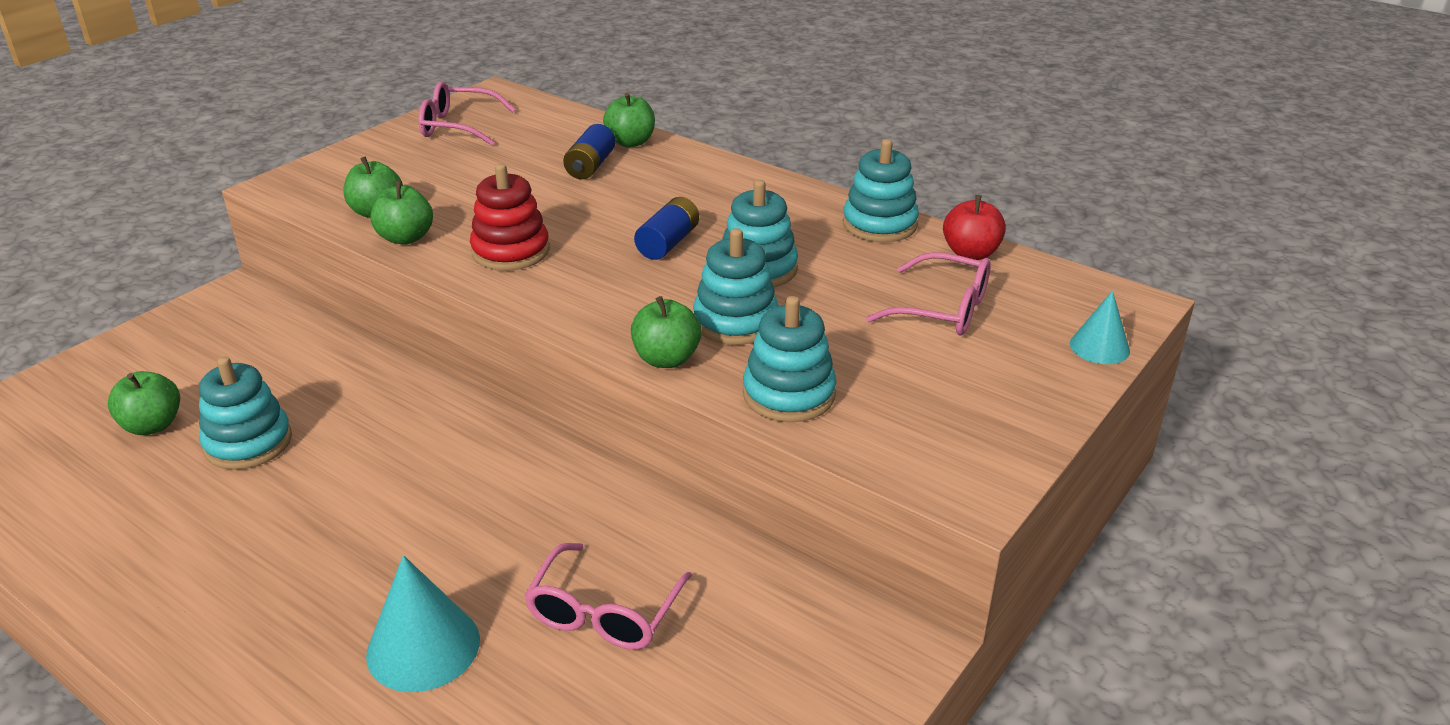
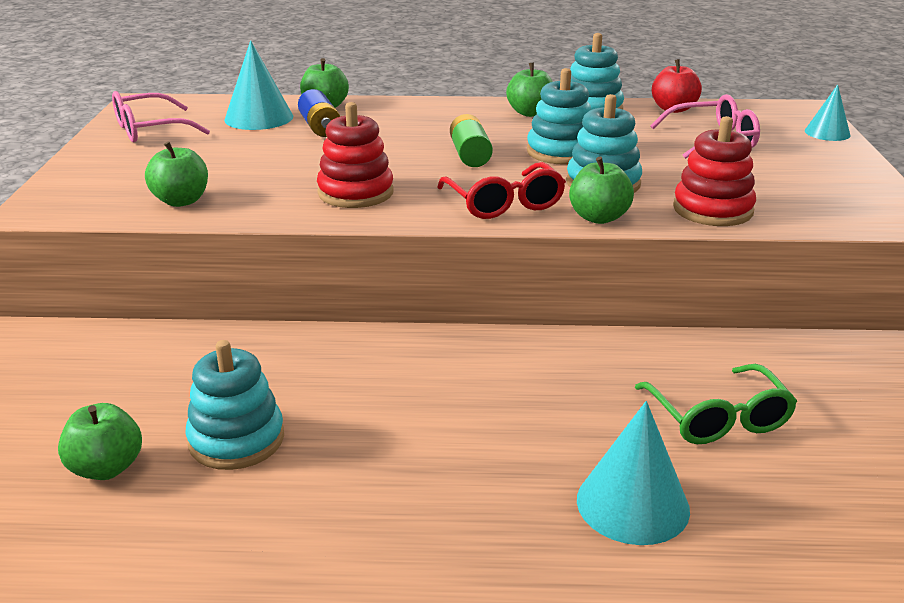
camera: 35 degrees left, 5 degrees down
(405, 238) = (243, 210): green apple -> green apple (530, 113)
(558, 138) = (259, 118): none -> turquoise cone
(604, 613) = (718, 419): pink glasses -> green glasses
(610, 310) = (504, 203): none -> red glasses
(668, 243) = (470, 155): blue battery -> green battery
(789, 394) = (712, 210): turquoise stacking toy -> red stacking toy

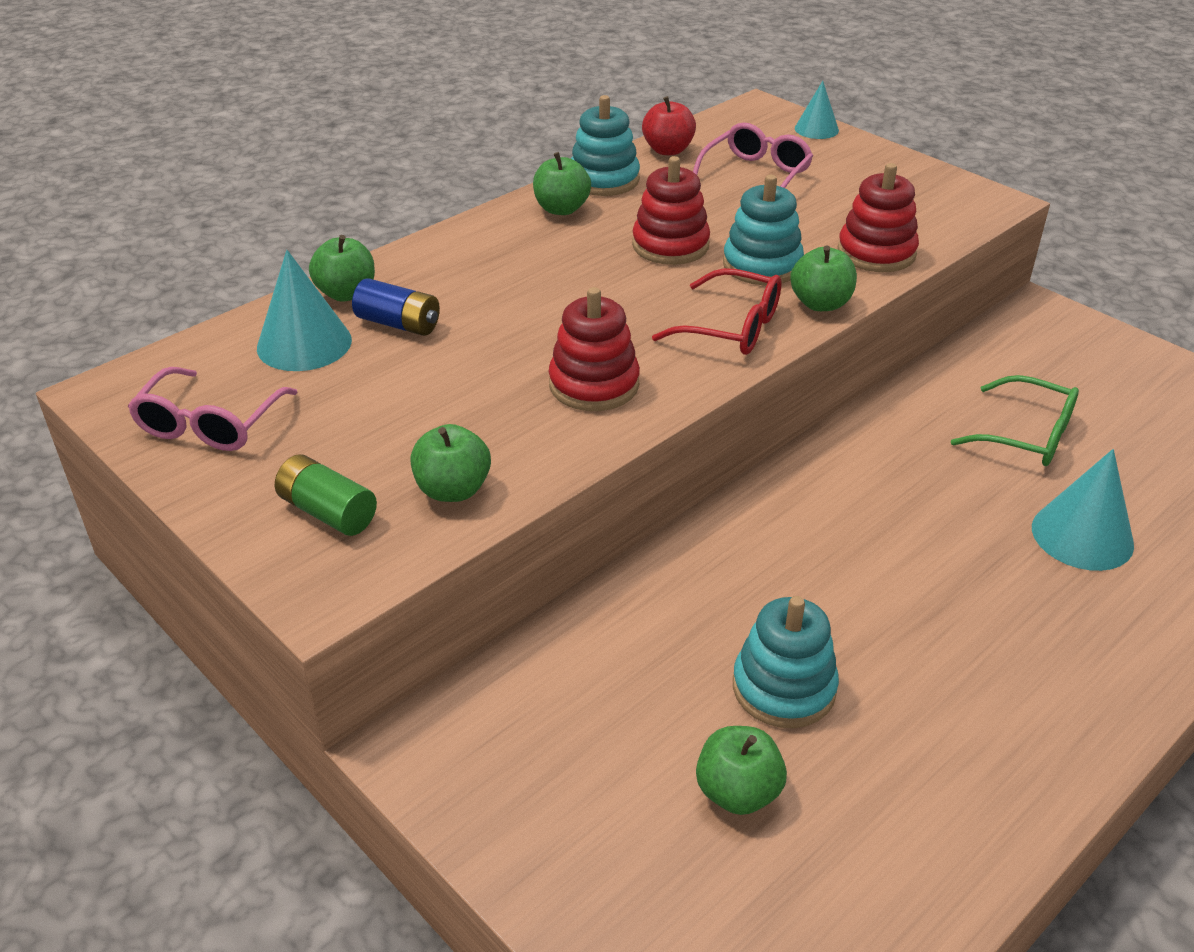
camera: 45 degrees left, 10 degrees up
(470, 155) = (605, 287): green battery -> green battery (328, 512)
(561, 152) = (670, 245): turquoise stacking toy -> red stacking toy

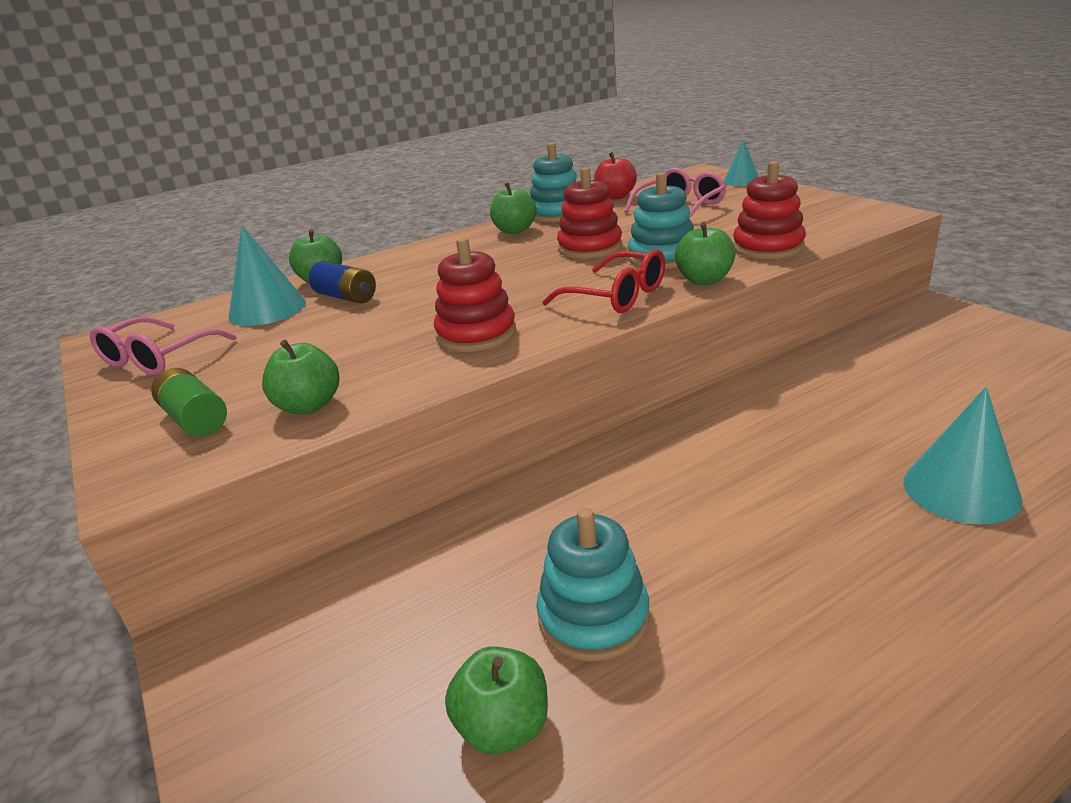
camera: 15 degrees right, 10 degrees down
(1027, 435) = (909, 402): green glasses -> none

